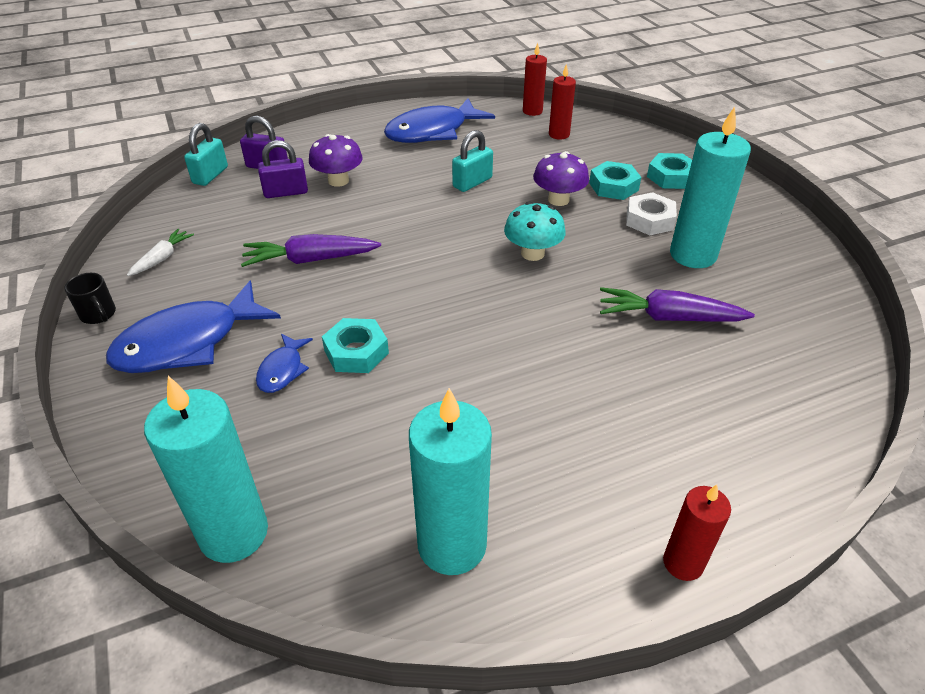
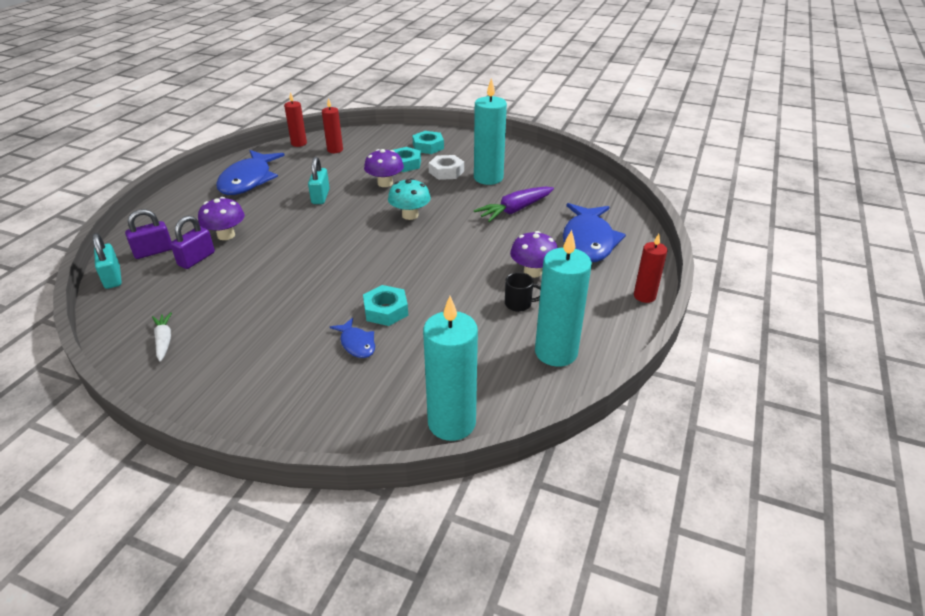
camera: 45 degrees left, 5 degrees down
(99, 315) = (171, 396): black mug -> black mug (519, 304)
(188, 342) = (270, 368): blue fish -> blue fish (588, 241)
(310, 260) = (280, 285): purple carrot -> none
(575, 415) = (533, 272): none -> purple mushroom

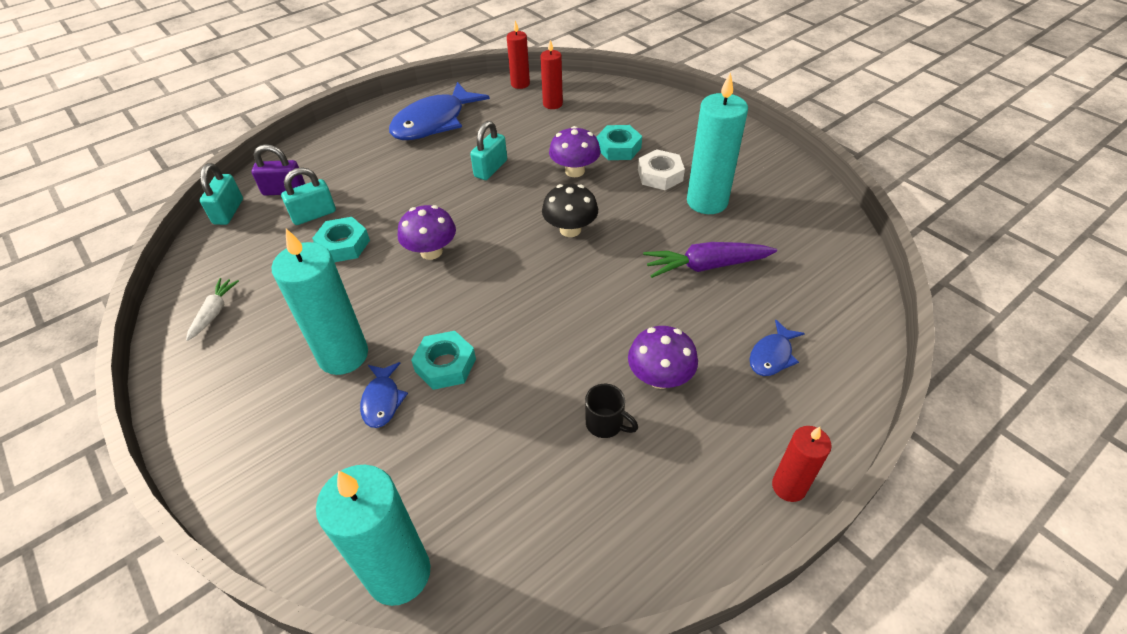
camera: 30 degrees right, 10 degrees up
(196, 259) = (314, 215): purple padlock -> turquoise padlock
(226, 235) = (362, 192): purple mushroom -> purple mushroom (431, 252)
(410, 215) = (570, 230): turquoise mushroom -> black mushroom
(428, 146) = (664, 129): turquoise nut -> turquoise nut (343, 245)
(556, 352) = (598, 526): turquoise candle -> turquoise candle (343, 355)
(588, 241) = (772, 355): blue fish -> blue fish, size x0.48

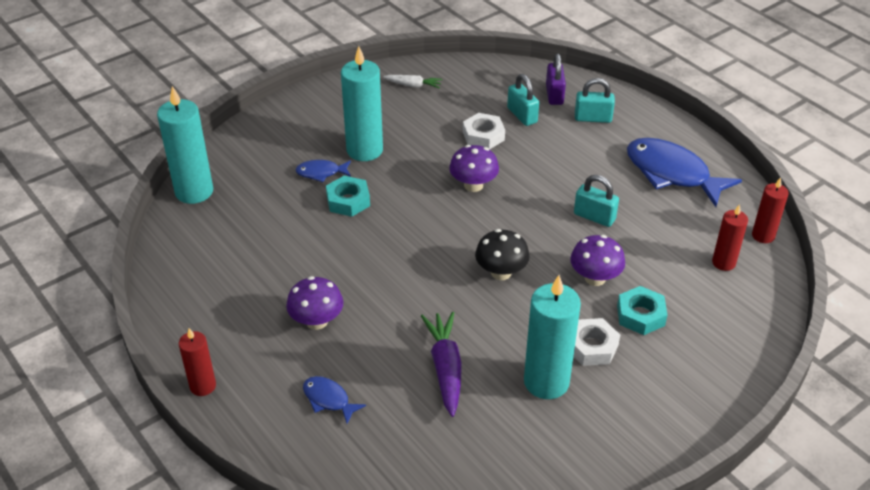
camera: 90 degrees right, 5 degrees down
(228, 212) = (525, 71): turquoise padlock -> turquoise padlock (593, 118)
(343, 245) = (483, 136): turquoise nut -> white nut
(605, 424) = (279, 286): black mug -> none

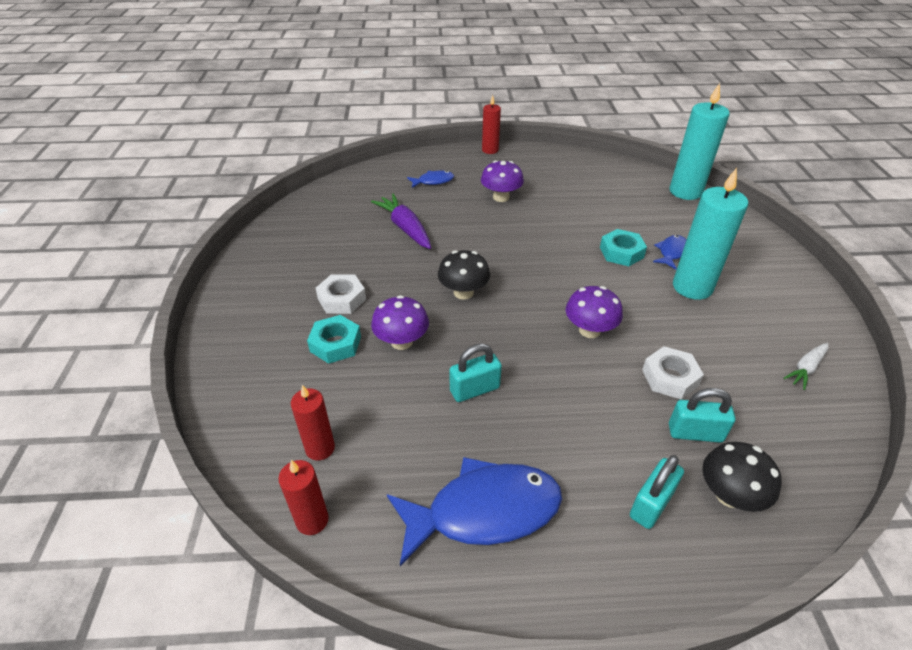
camera: 125 degrees right, 0 degrees up
(445, 368) = (405, 228): purple carrot -> purple carrot turned 150 degrees counterclockwise
(546, 382) = (342, 262): turquoise candle -> none
(554, 95) = (729, 495): purple padlock -> black mushroom

